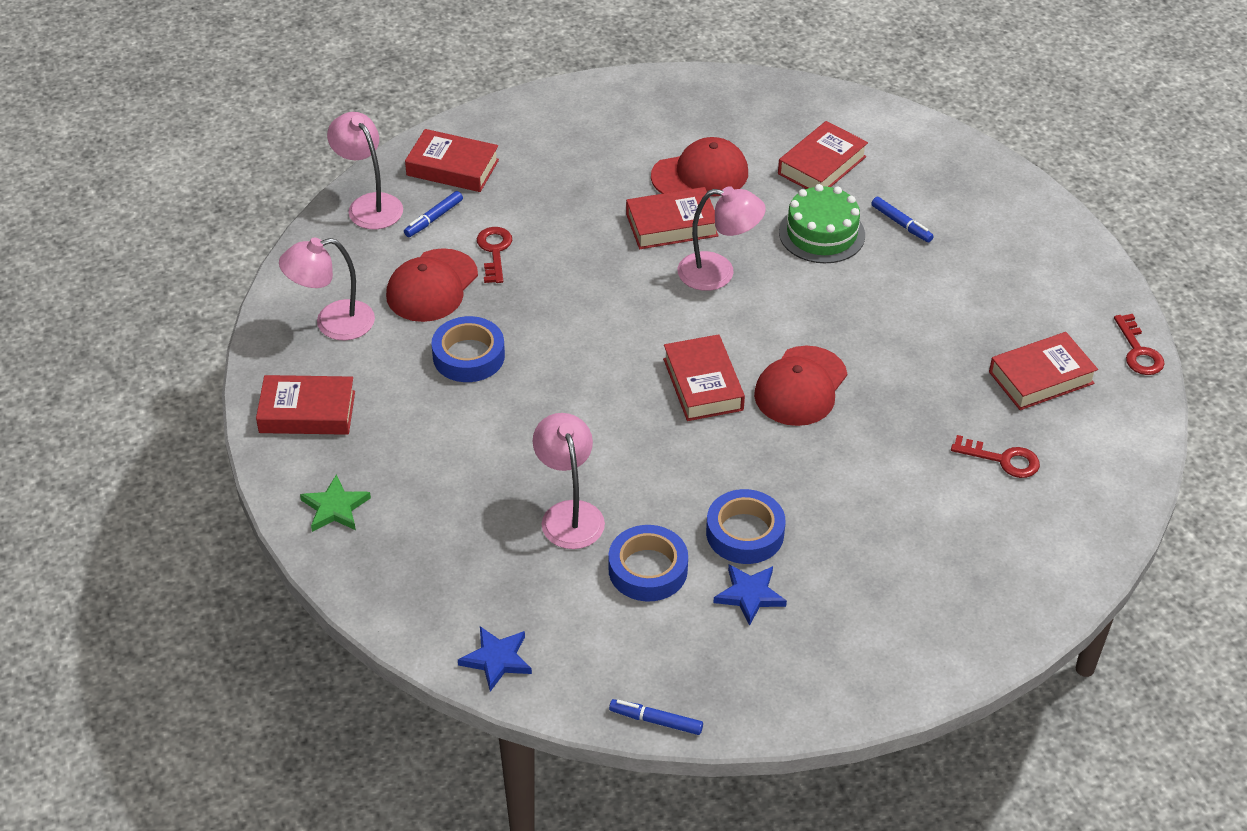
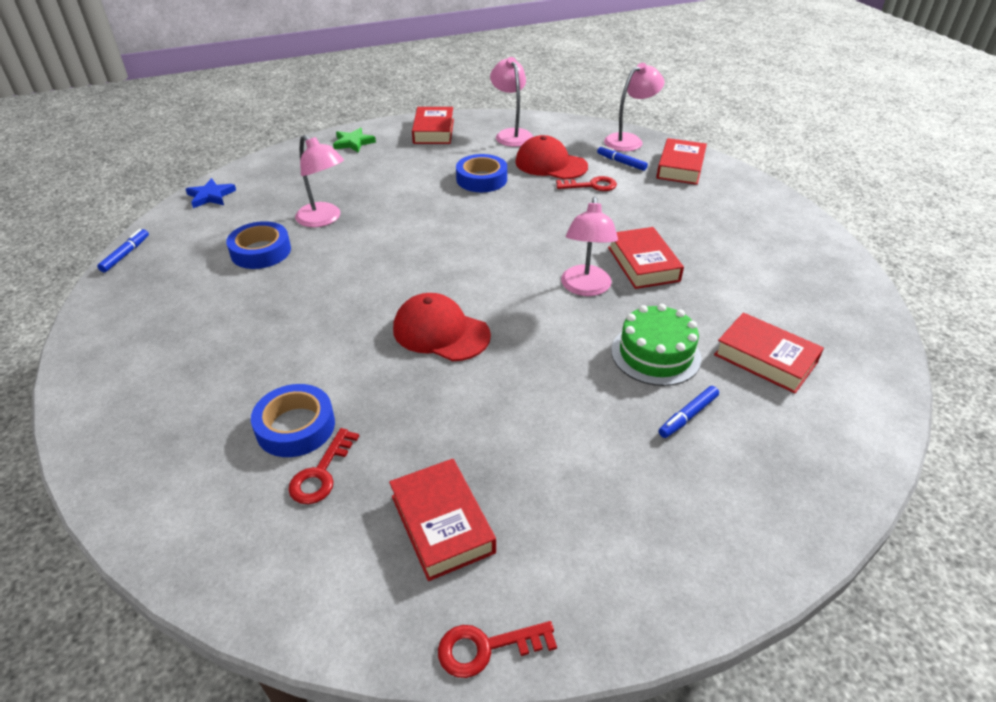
camera: 90 degrees right, 5 degrees down
(569, 514) = (324, 219): pink lamp -> pink lamp turned 60 degrees clockwise
(700, 175) = (718, 280): red cap -> none
(703, 384) = (447, 278): red book -> none
(745, 533) = (279, 296): blue tape -> blue tape (295, 426)
(749, 595) = (216, 297): blue star -> none

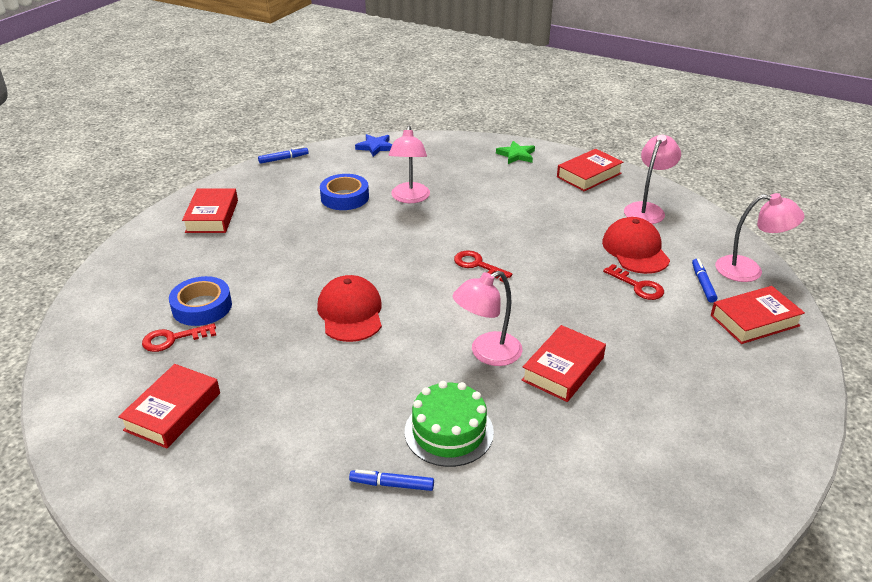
camera: 50 degrees right, 5 degrees down
(481, 179) = (559, 230): blue tape -> none
(487, 647) = (90, 484): red key -> red key (478, 265)
(765, 358) = (521, 503): red book -> red book (212, 216)

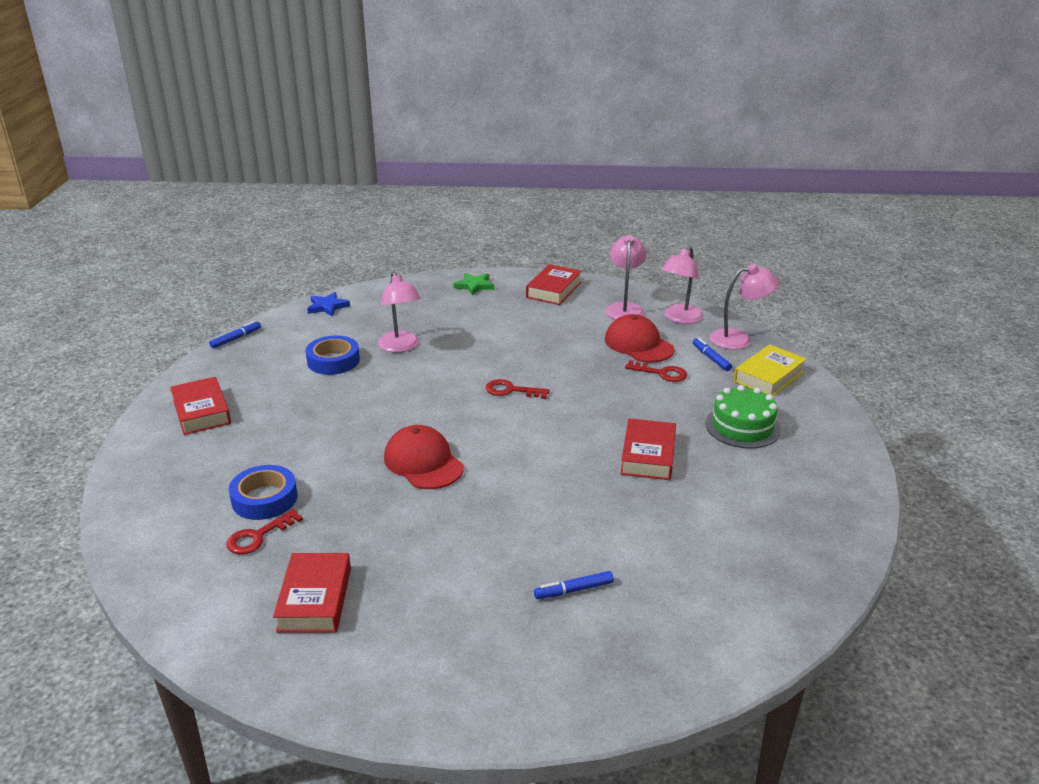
camera: 25 degrees left, 5 degrees down
(449, 431) = (590, 533): green cake -> green cake (742, 426)
(487, 353) = (575, 461): pink lamp -> pink lamp (680, 318)
(754, 320) = (769, 376): red book -> yellow book

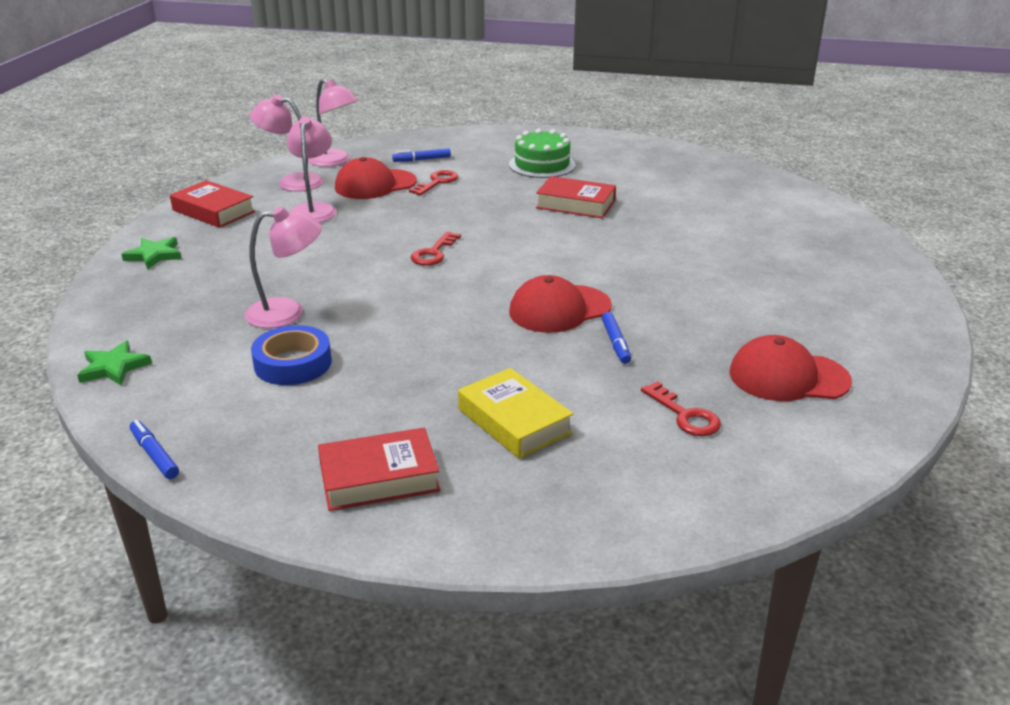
camera: 80 degrees left, 0 degrees up
(264, 498) = (611, 413): blue tape -> none
(315, 599) = (788, 377): red book -> red cap
(327, 307) = (114, 367): blue star -> green star
(573, 590) = (761, 253): blue marker -> blue marker (615, 343)
(739, 339) = (393, 145): pink lamp -> pink lamp (314, 209)
(769, 376) = (466, 144): yellow book -> yellow book (514, 421)

